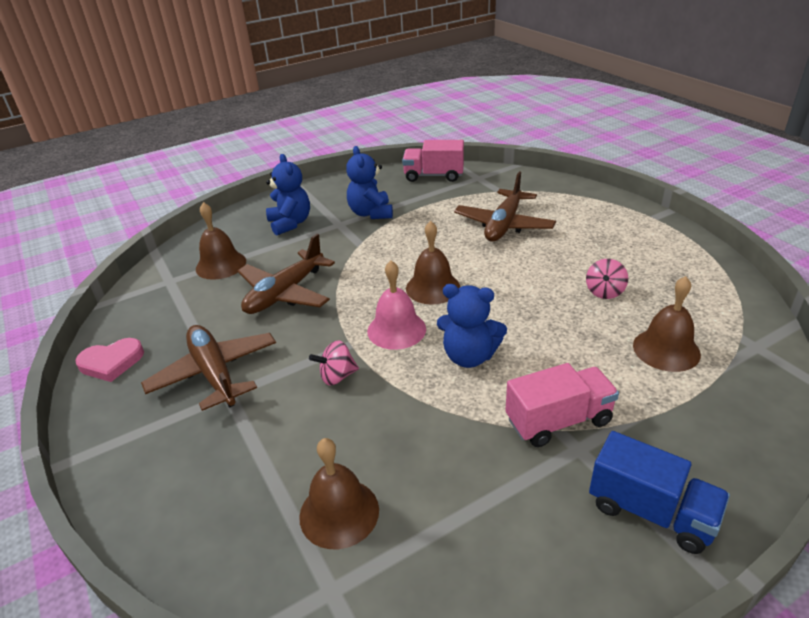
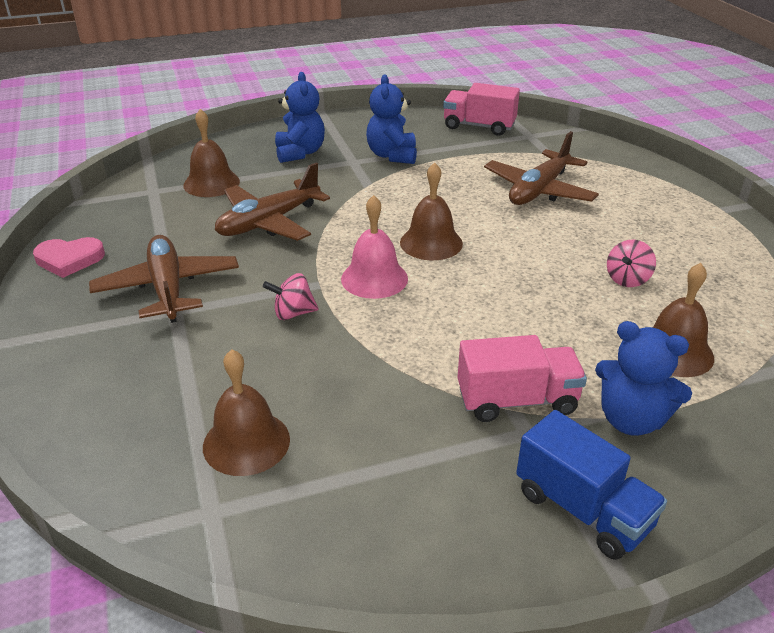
camera: 10 degrees right, 0 degrees up
(469, 356) = (443, 319): blue teddy bear -> blue teddy bear (631, 420)

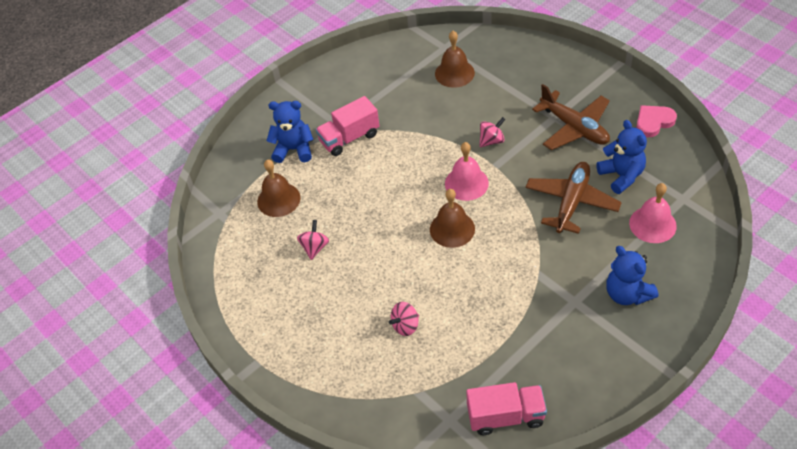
camera: 160 degrees right, 15 degrees up
(211, 183) = (652, 224): brown bell -> pink bell
(392, 155) = (550, 325): blue teddy bear -> blue teddy bear (621, 176)
(539, 190) = (405, 326): brown plane -> pink spinning top
(582, 509) = (305, 102): blue truck -> none

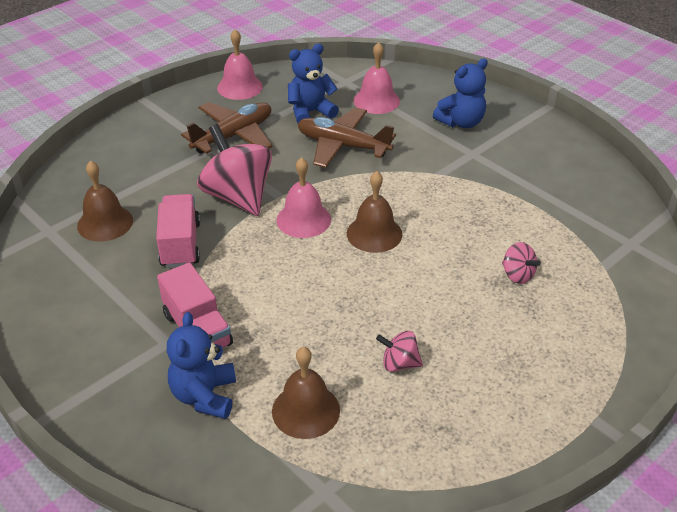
camera: 95 degrees left, 10 degrees down
(491, 141) = (238, 197): pink spinning top -> pink spinning top, size x2.12
(505, 416) = (616, 205): pink truck -> pink truck (180, 244)
(653, 122) = (240, 87): pink heart -> pink bell

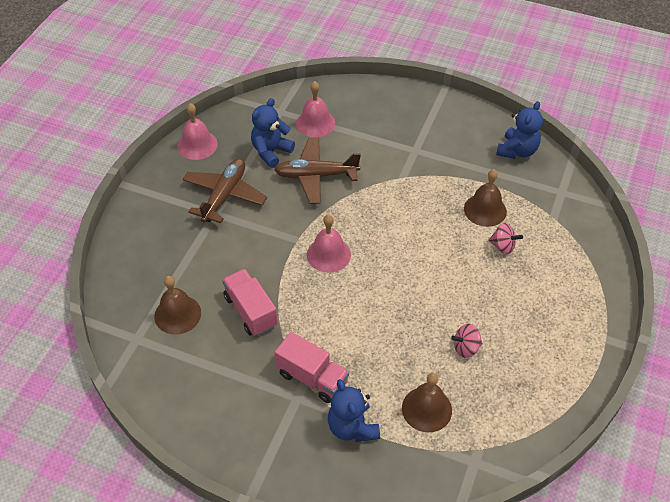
camera: 25 degrees left, 10 degrees up
(238, 197) = (266, 252): pink spinning top -> none
(374, 233) = (387, 248): brown bell -> brown bell (485, 210)
(461, 122) = (391, 123): blue teddy bear -> blue teddy bear (517, 151)

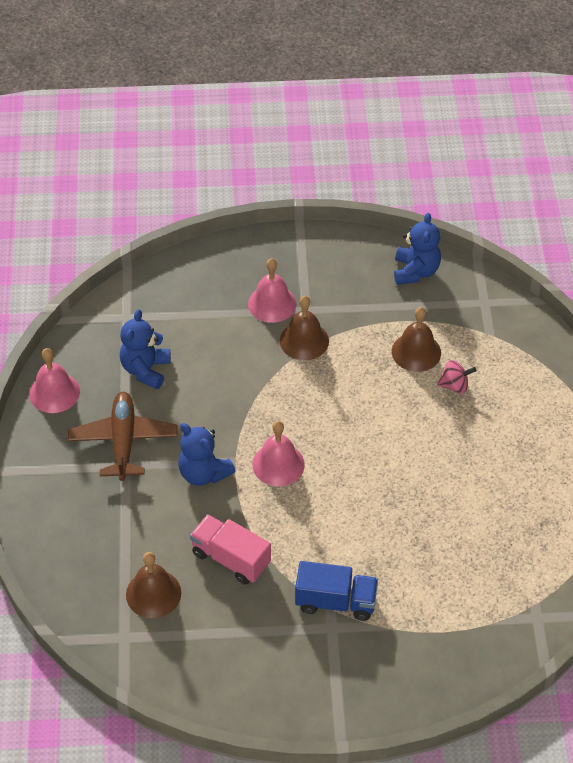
camera: 25 degrees left, 0 degrees up
(312, 378) = (335, 601): pink truck -> blue truck
(315, 123) = (176, 317): pink bell -> pink bell (272, 303)
(316, 176) = (213, 380): brown plane -> none
(352, 427) = (403, 634): blue teddy bear -> blue teddy bear (204, 473)
(426, 409) = (466, 585): brown bell -> brown bell (304, 340)
(466, 348) = (472, 508): pink spinning top -> none

